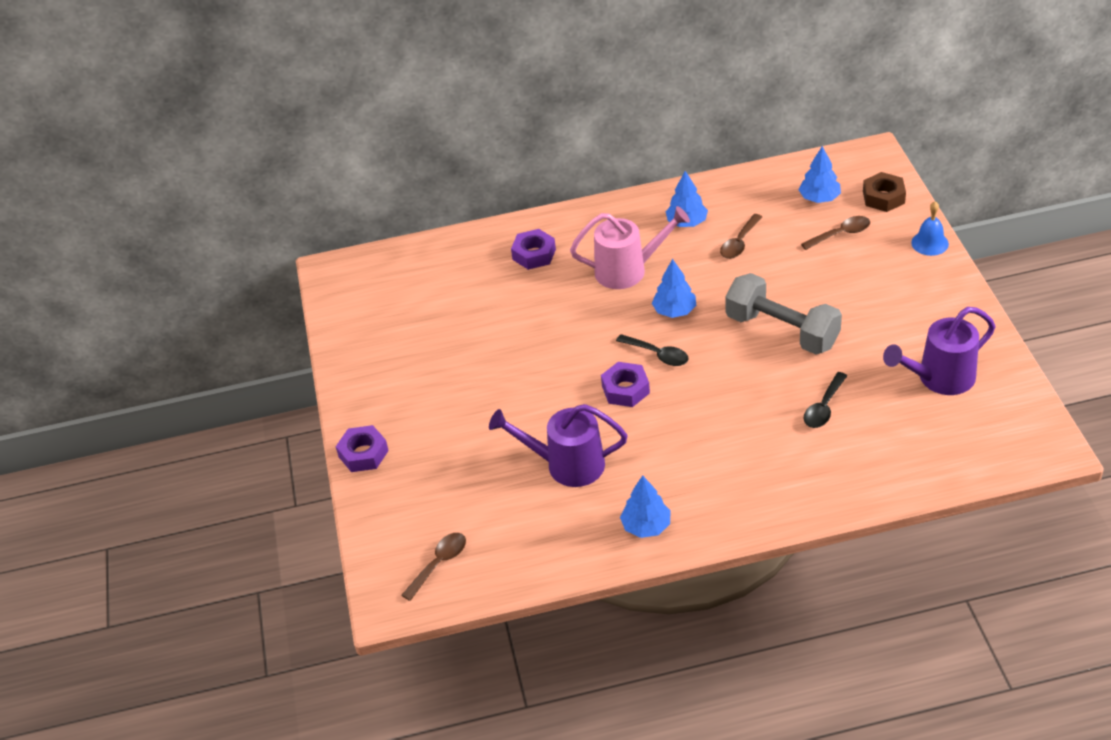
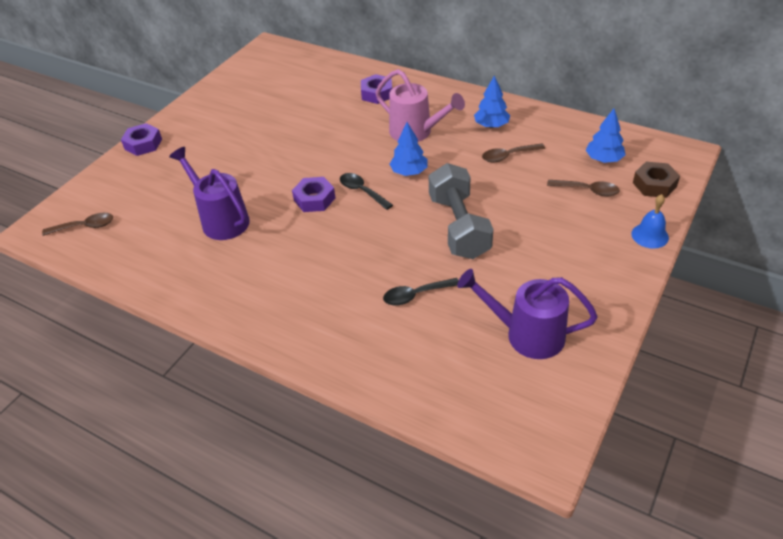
camera: 40 degrees right, 0 degrees up
(646, 526) = (206, 288): blue tree -> none
(658, 354) = (362, 191): black spoon -> black spoon turned 150 degrees clockwise

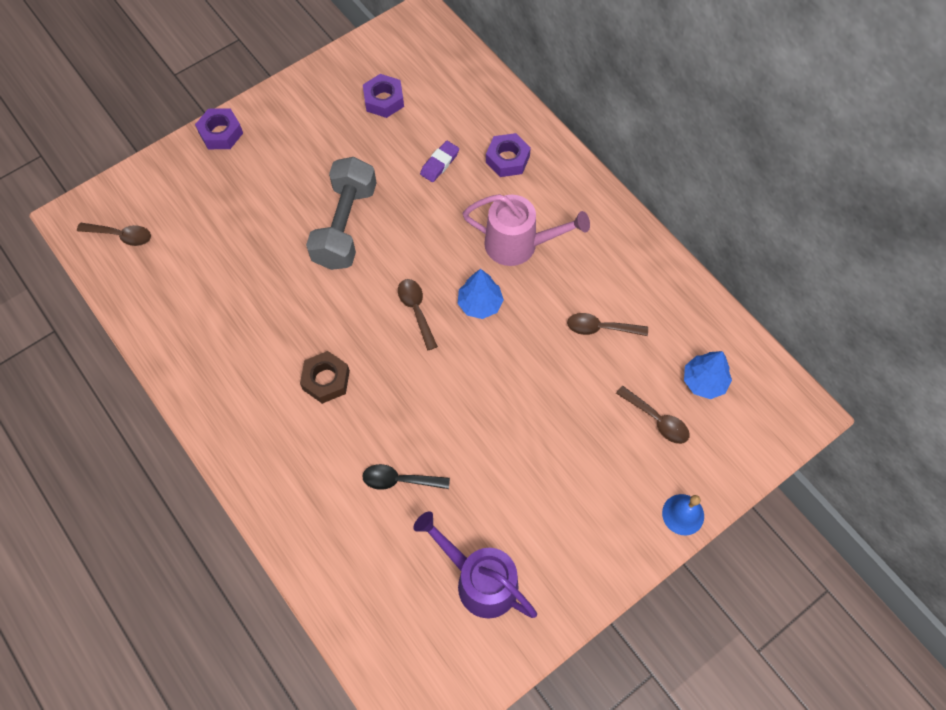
camera: 20 degrees right, 20 degrees up
(220, 219) = (256, 286): purple watering can -> none
(314, 199) = (362, 300): purple nut -> purple nut (384, 100)
(328, 110) = (439, 163): none -> purple eraser
(362, 191) = (416, 310): black spoon -> brown spoon
(416, 132) = (519, 245): pink watering can -> pink watering can turned 45 degrees counterclockwise
(458, 227) = (490, 408): grey dumbbell -> grey dumbbell (345, 226)
(491, 125) = (609, 270): blue tree -> none
(654, 184) = (736, 445): brown nut -> brown nut (326, 380)

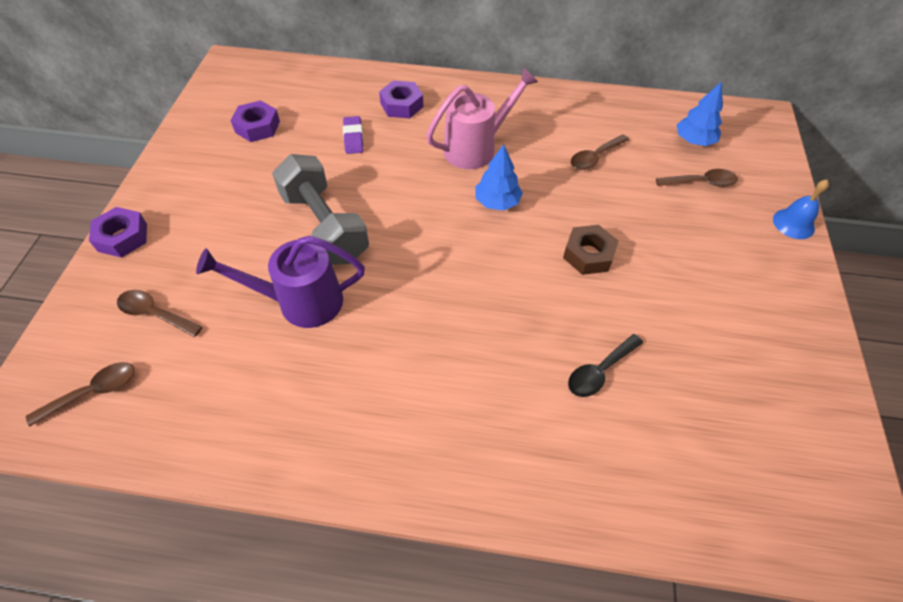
camera: 45 degrees left, 10 degrees down
(326, 380) = (446, 349): brown nut -> brown nut (588, 254)
(416, 310) = (456, 241): brown spoon -> brown spoon (154, 314)
(479, 580) = (750, 388): purple watering can -> purple watering can (300, 302)

